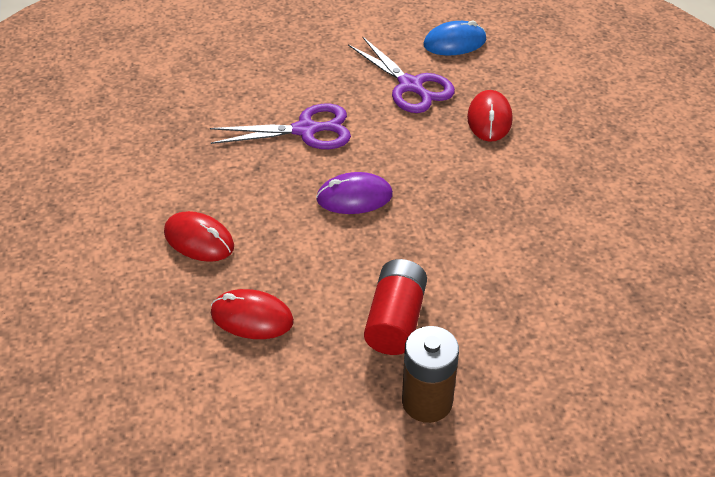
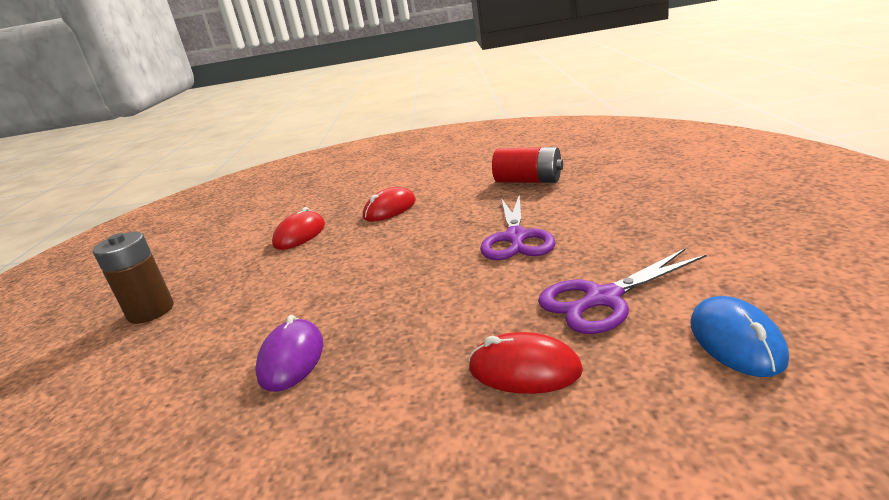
camera: 105 degrees right, 20 degrees down
(354, 197) = (406, 268): purple mouse -> purple mouse (291, 358)
(395, 320) = (242, 295): red battery -> red battery (528, 181)

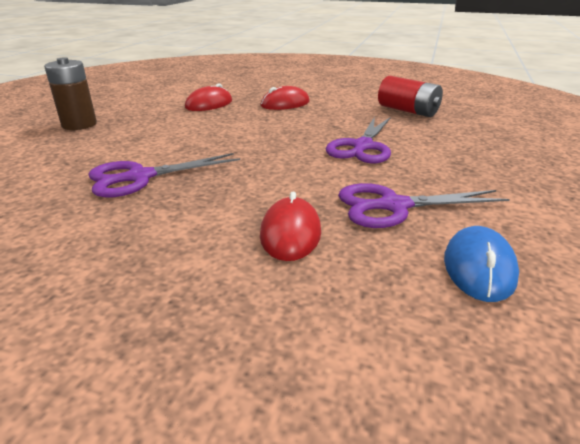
camera: 15 degrees right, 5 degrees up
(291, 358) = (140, 177): purple mouse -> purple scissors
(524, 369) = (290, 233): red mouse -> red mouse turned 60 degrees clockwise

